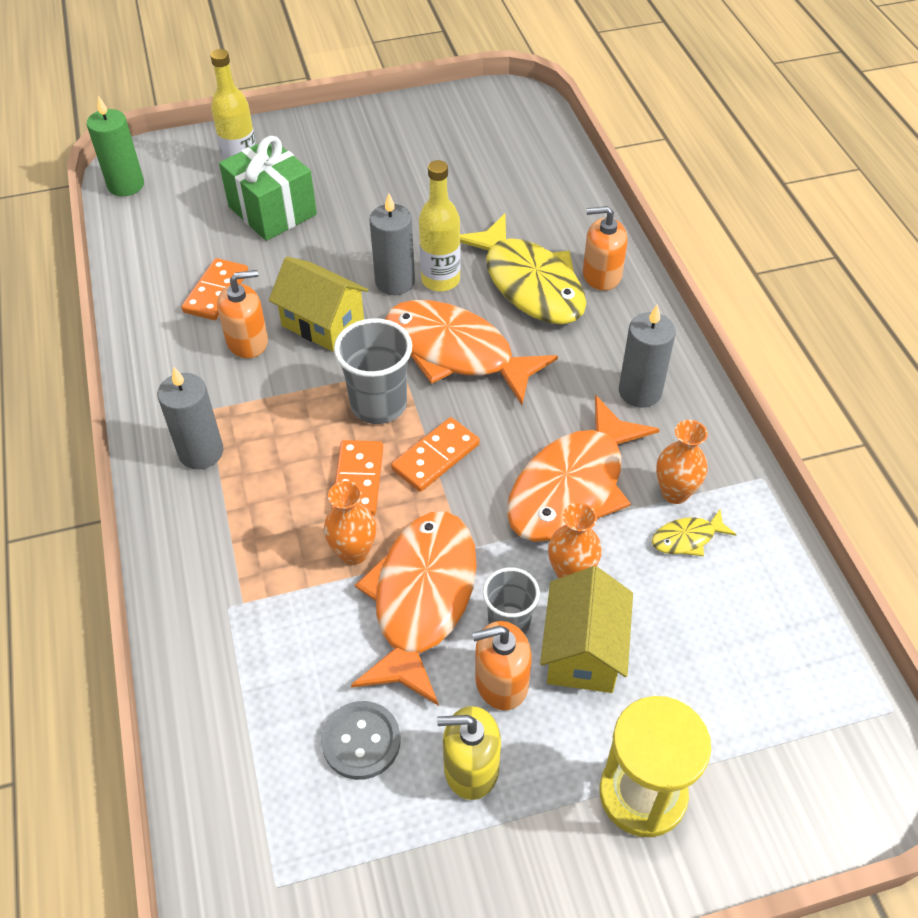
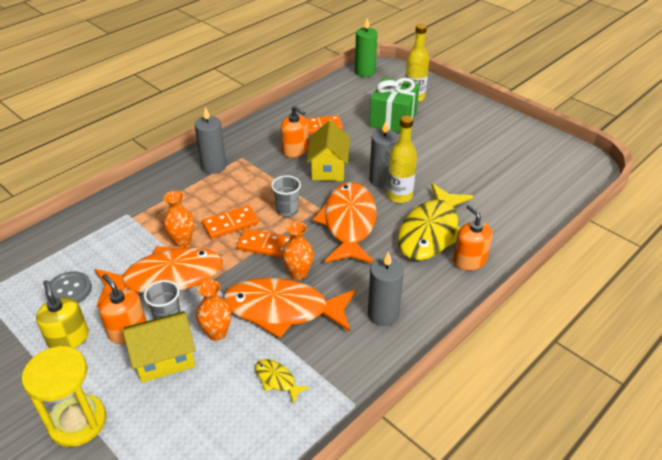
camera: 60 degrees right, 10 degrees down
(378, 405) = (287, 210): grey cup -> grey cup, size x0.64
(675, 493) = (310, 361): orange vase -> orange vase (298, 273)

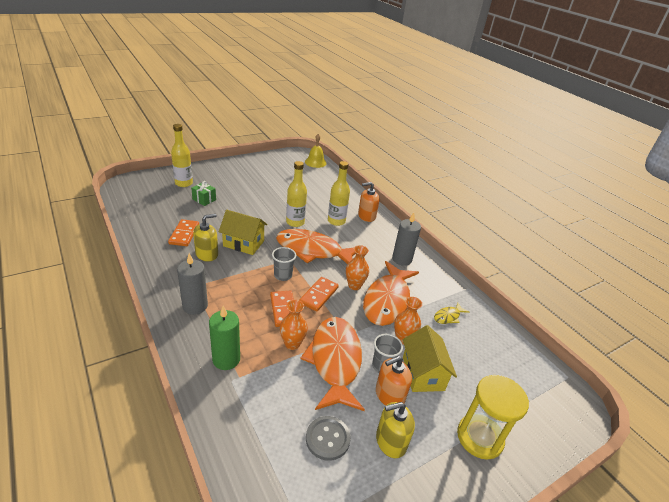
camera: 80 degrees left, 5 degrees down
(295, 150) = (207, 254): orange soap dispenser -> yellow soap dispenser
(365, 72) = (124, 193): green candle -> green candle (226, 359)
(382, 180) = (273, 224): grey candle -> none
(393, 119) = (204, 199): green gift -> green gift, size x0.52
(431, 232) = (336, 221): yellow fish -> yellow bottle
(578, 180) = (315, 162): none -> yellow bell

